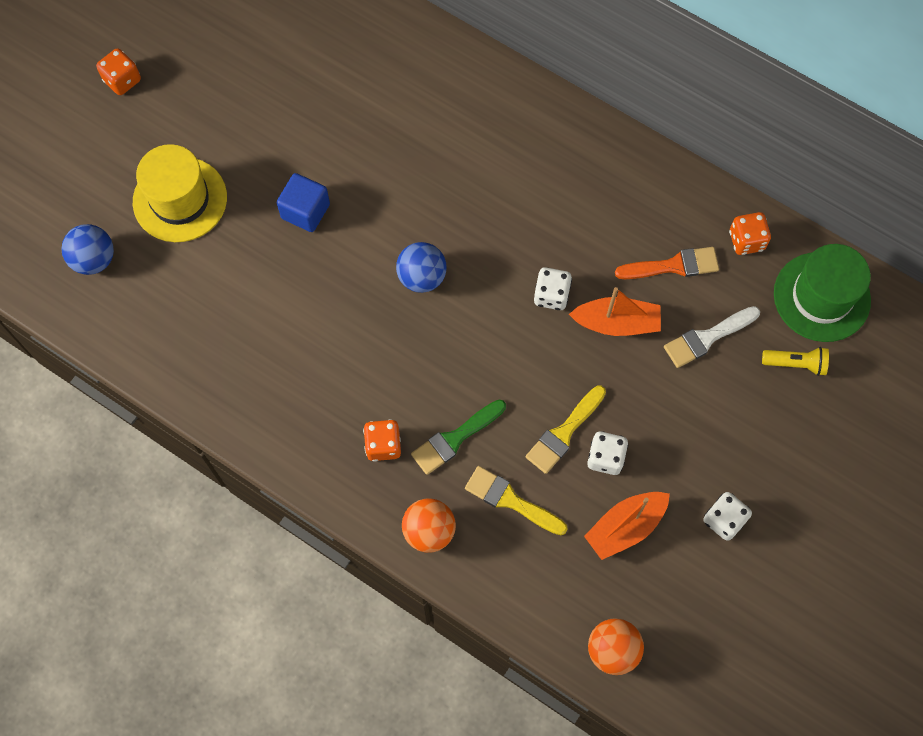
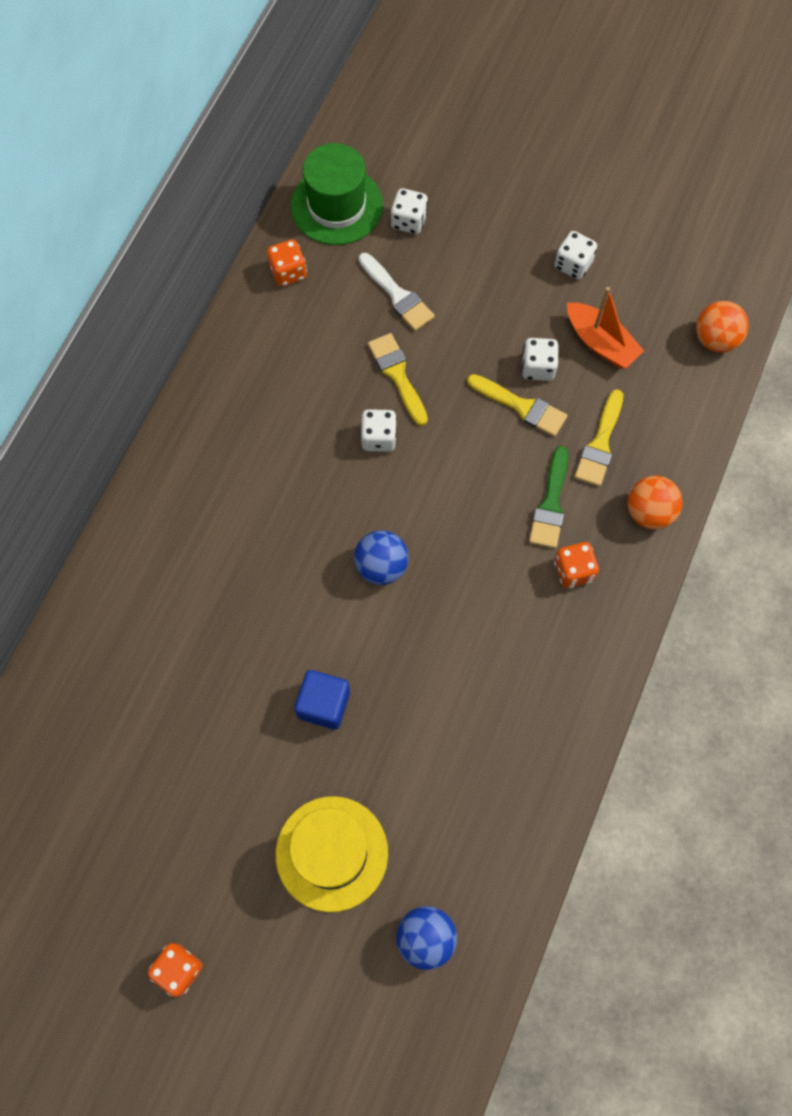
camera: 100 degrees left, 0 degrees up
(455, 438) = (550, 504): green brush -> green brush turned 60 degrees clockwise
(616, 323) = (397, 375): orange boat -> yellow brush
(673, 266) = (326, 332): orange brush -> none
(795, 364) = (409, 221): yellow flashlight -> white dice

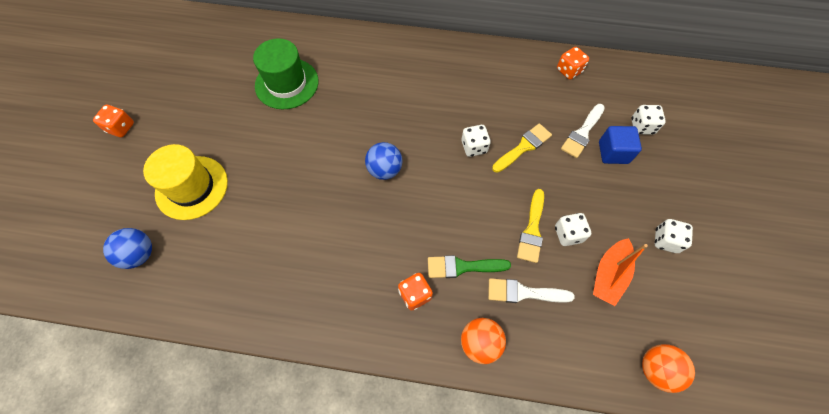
camera: 75 degrees right, 5 degrees down
(324, 704) = (285, 160): blue cube -> blue cube (613, 152)
(336, 206) = (630, 84): green hat -> green hat (287, 83)
(600, 444) = (524, 292): yellow brush -> white brush

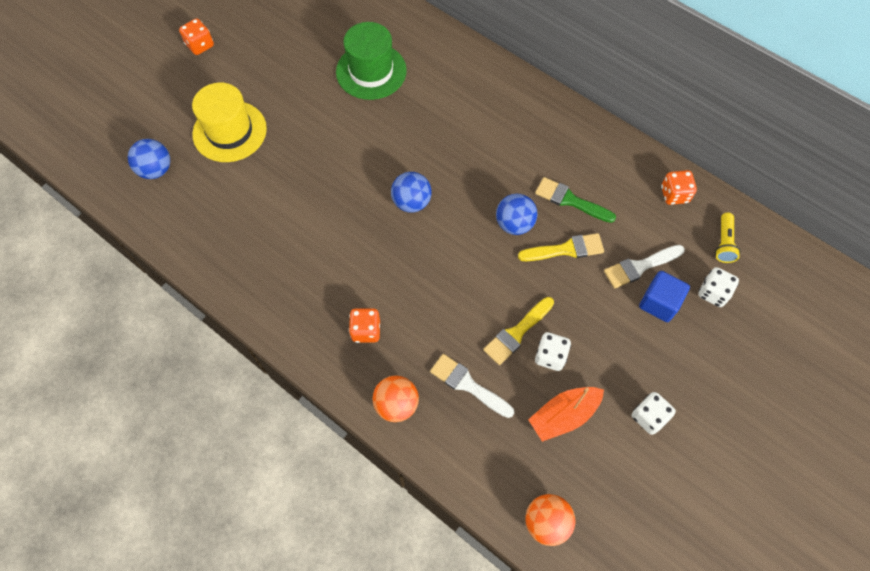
camera: 30 degrees right, 0 degrees up
(462, 267) = (426, 330): green brush -> green brush (570, 200)
(474, 147) = (514, 224): white dice -> blue ball
(623, 88) = (723, 243): none -> yellow flashlight

